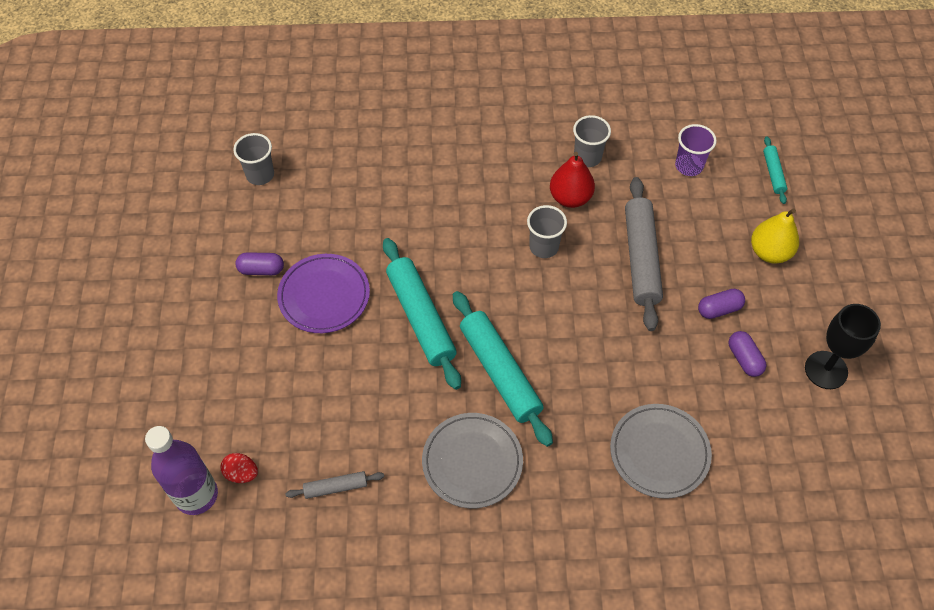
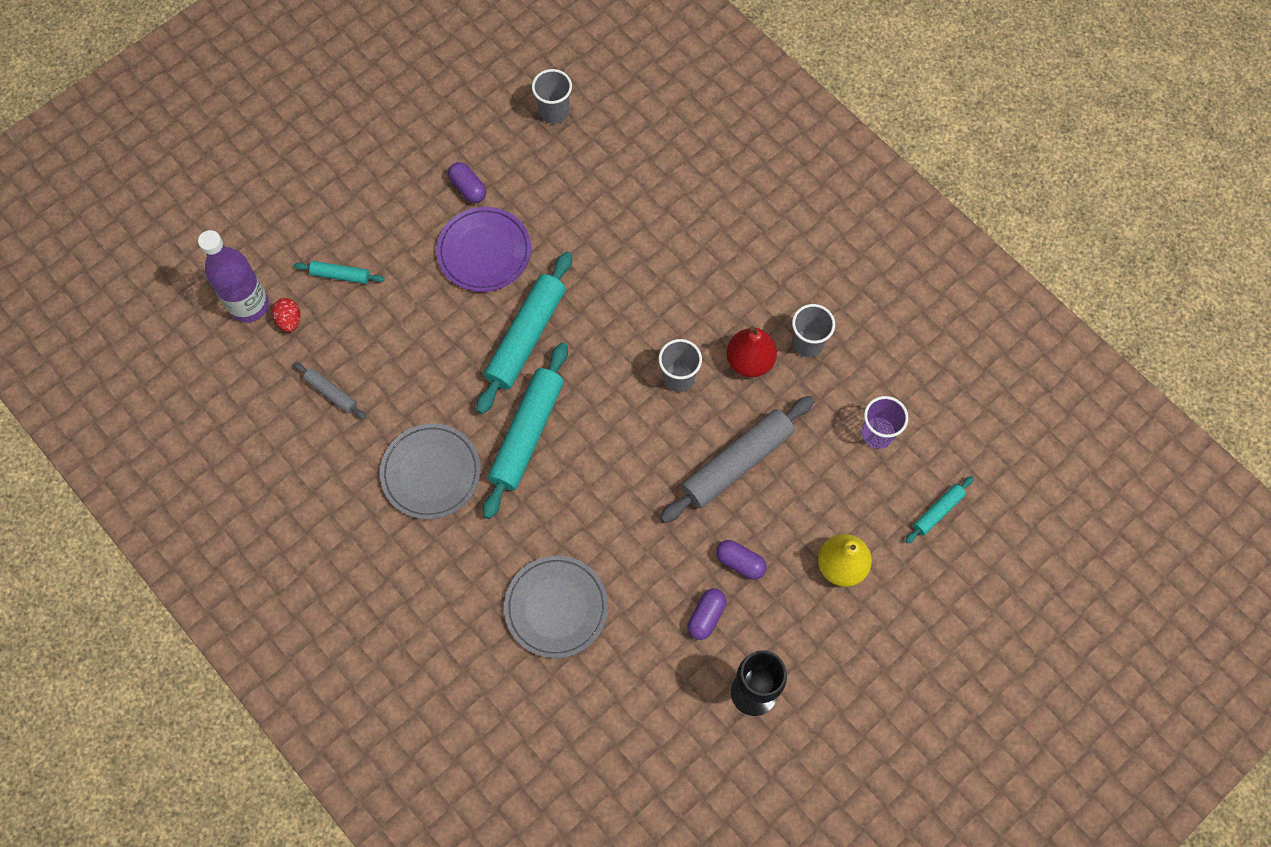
camera: 50 degrees right, 10 degrees up
(241, 407) = (340, 275): none -> turquoise rolling pin

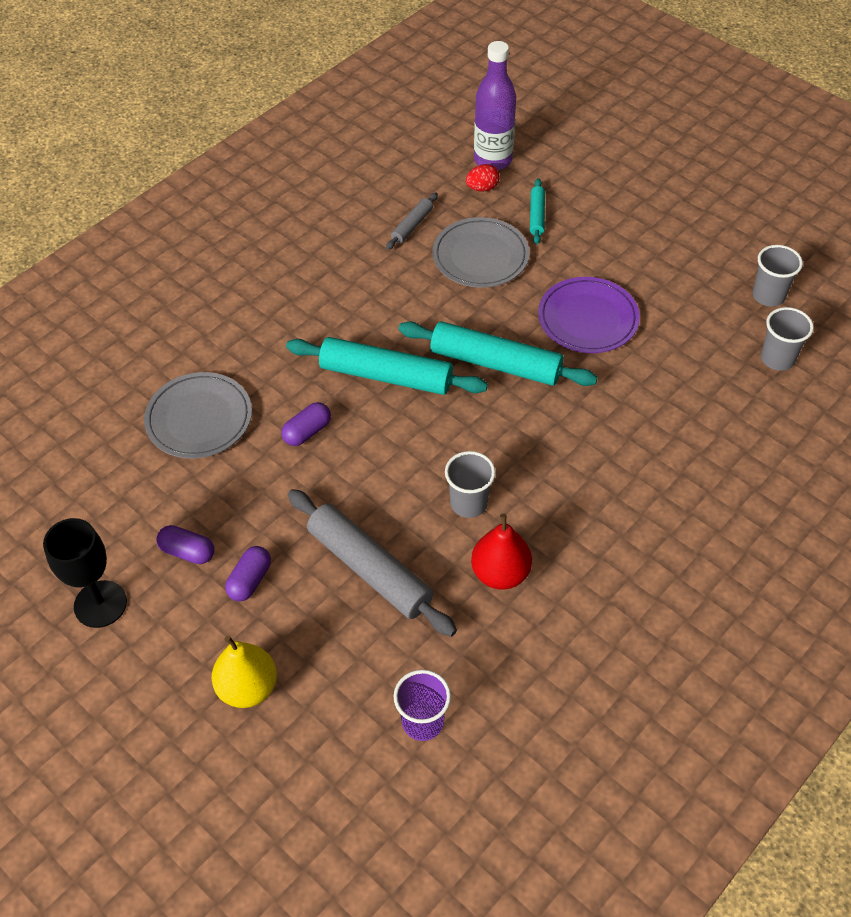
camera: 85 degrees right, 15 degrees down
(431, 473) = (337, 306): grey plate -> grey plate (480, 256)
(468, 188) = (659, 297): purple capsule -> purple capsule (307, 432)
(807, 343) = (534, 634): grey cup -> grey cup (768, 296)
(938, 511) = (322, 800): turquoise rolling pin -> none

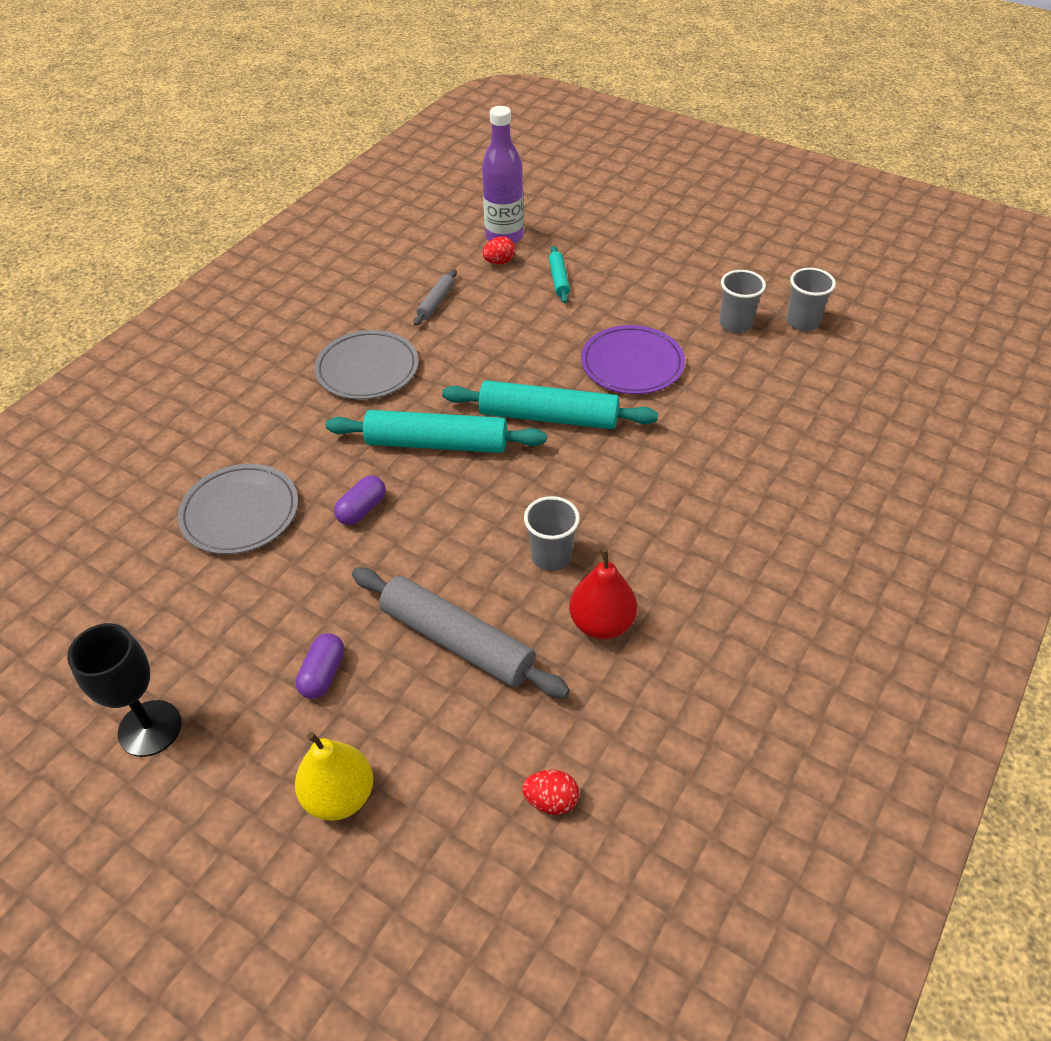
camera: 10 degrees left, 5 degrees down
(187, 552) = (246, 654): purple capsule -> none
(422, 722) = (551, 801): purple cup -> red egg
(480, 256) = (511, 321): grey plate -> grey plate (367, 369)
(777, 359) = (828, 376): grey cup -> grey cup (735, 324)

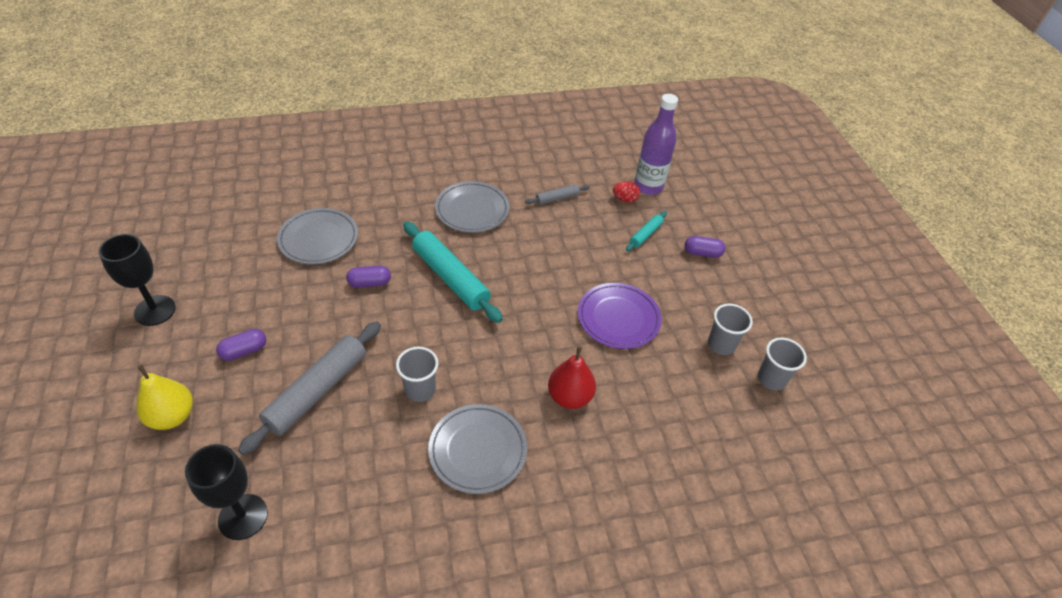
camera: 40 degrees right, 0 degrees up
(456, 641) = (317, 391): grey rolling pin -> grey rolling pin turned 45 degrees clockwise
(548, 417) = (527, 311): turquoise rolling pin -> none
(551, 801) = (243, 517): red egg -> black goblet
(601, 623) = (393, 450): red pear -> red pear (569, 397)
(625, 263) = (702, 253): none -> purple capsule
(670, 559) = (478, 450): none -> grey plate

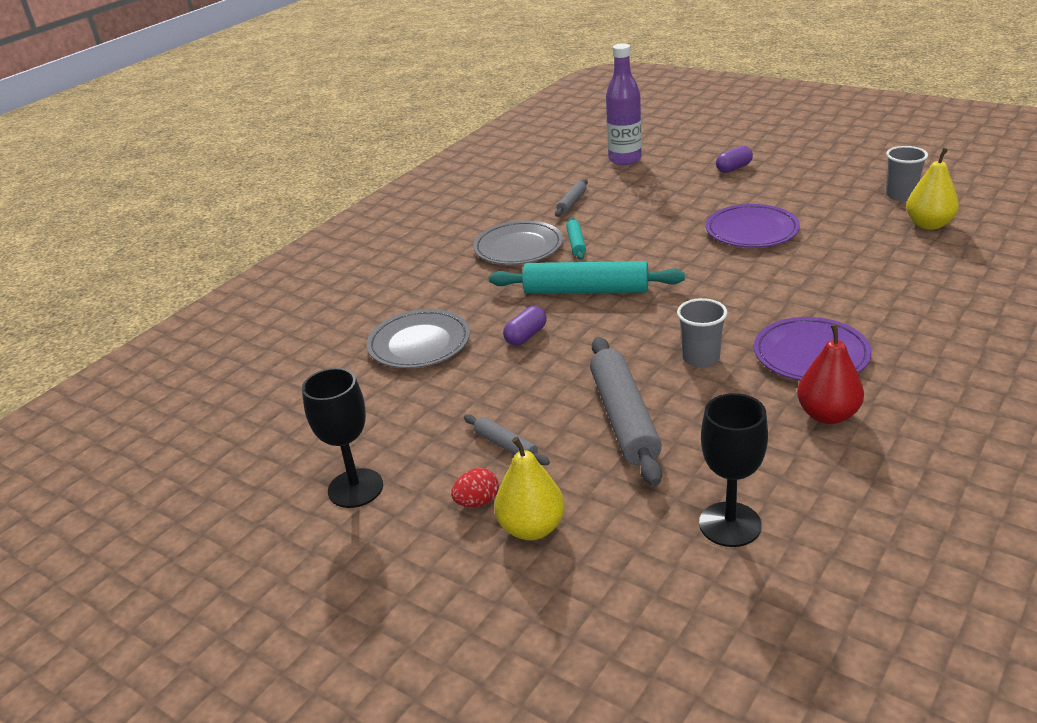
camera: 35 degrees left, 15 degrees down
(244, 351) = (506, 446): purple capsule -> grey rolling pin
(478, 450) = (811, 354): grey plate -> purple plate
(569, 397) = (808, 286): red pear -> red pear (827, 415)
(625, 199) = (623, 175): red egg -> red egg (477, 502)
(645, 234) = (677, 182): turquoise rolling pin -> turquoise rolling pin (576, 243)
(721, 344) = (840, 200): grey cup -> none
(741, 423) = (929, 224): none -> yellow pear

